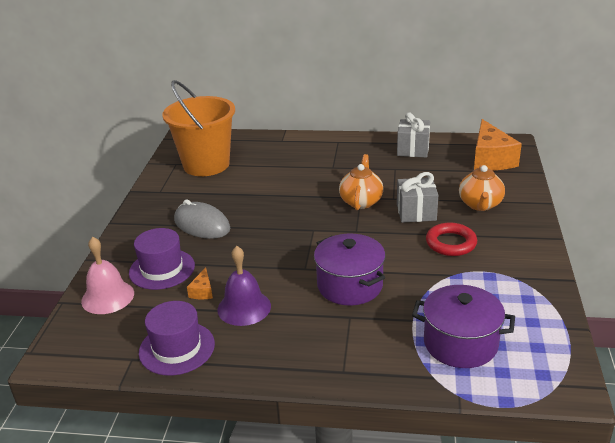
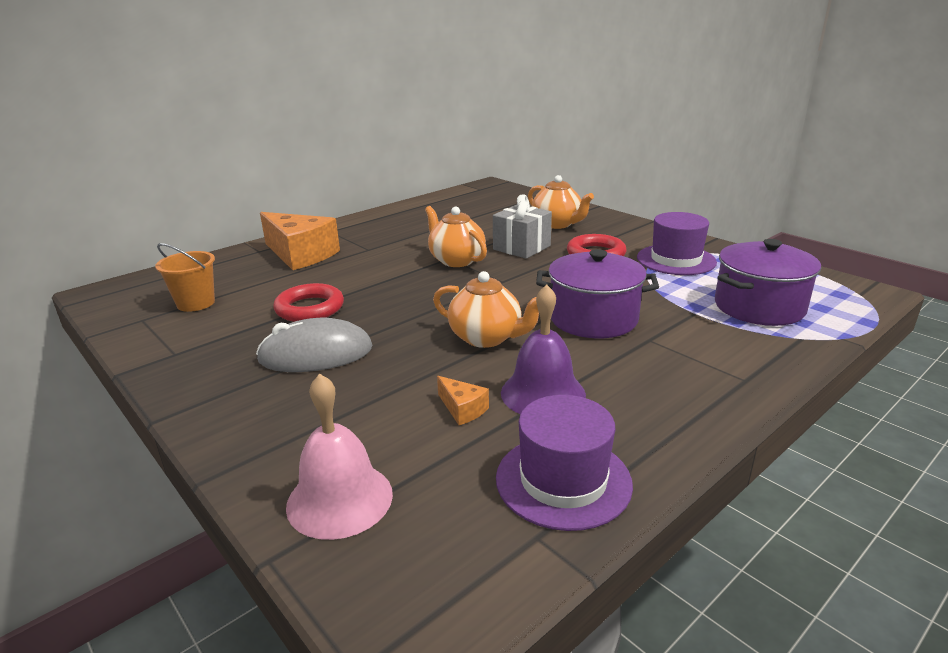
camera: 50 degrees left, 5 degrees down
(162, 269) = (357, 421): purple hat -> purple hat (676, 260)
(206, 164) = (196, 303): orange bucket -> orange bucket, size x0.48
(241, 195) = (310, 308): none -> red ring
(279, 262) = (487, 338): none -> orange teapot
(413, 149) = (419, 212): grey gift -> none
(491, 159) = (498, 197): orange cheese -> orange cheese (300, 254)

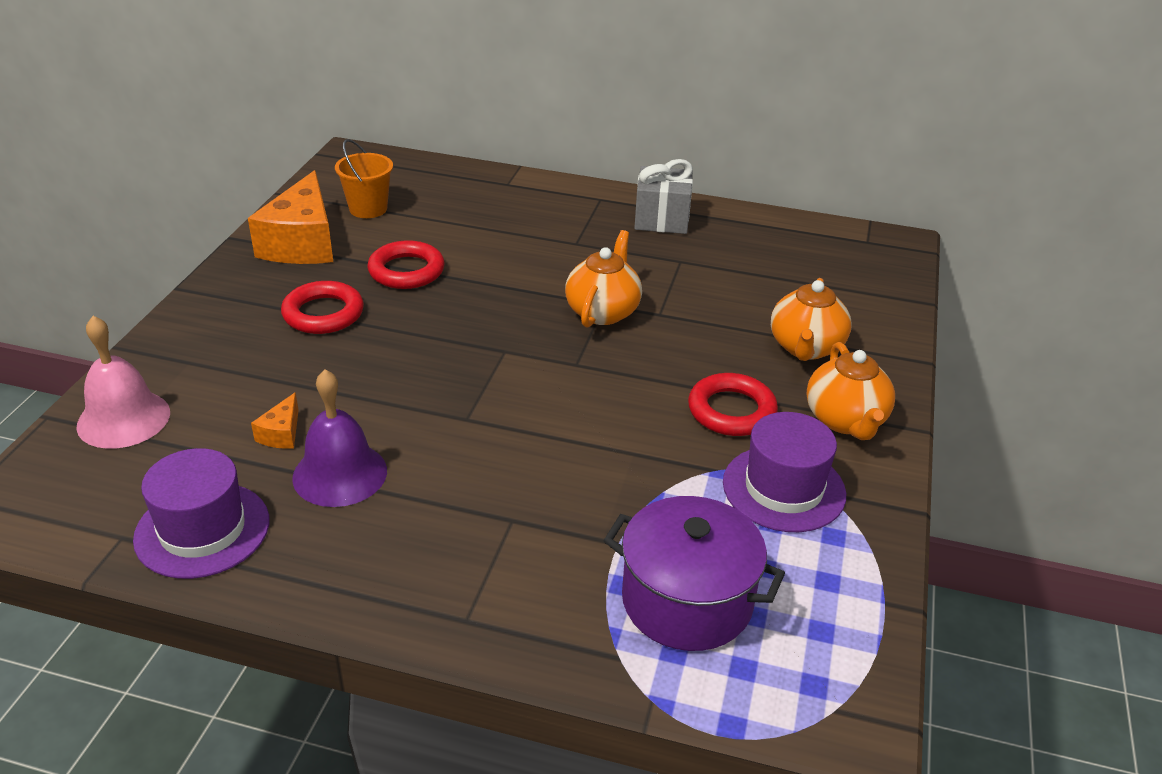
camera: 55 degrees right, 10 degrees up
(300, 254) = (521, 210): orange cheese -> orange cheese (302, 243)
(316, 354) = (323, 313): grey mouse -> red ring
(487, 338) = (427, 400): orange teapot -> orange teapot (845, 420)
(521, 248) = (690, 345): grey gift -> grey gift (662, 219)
(593, 319) = (532, 462): purple pot -> none

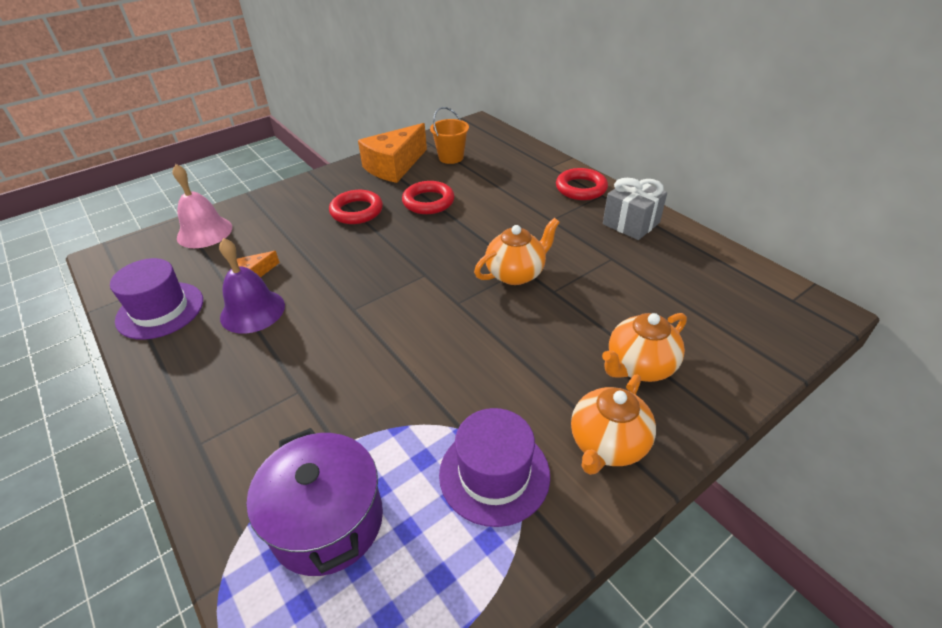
camera: 40 degrees right, 5 degrees up
(731, 411) = (524, 389): red ring -> red ring (581, 188)

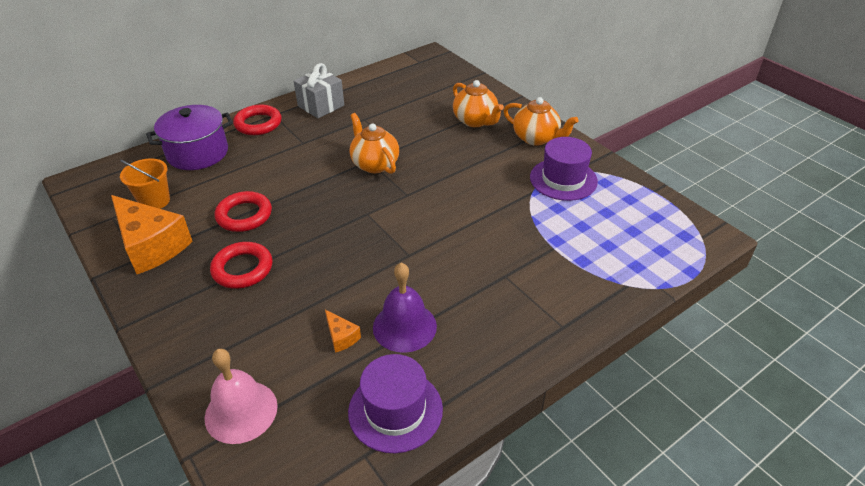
camera: 90 degrees left, 0 degrees up
(327, 521) = (609, 246): purple pot -> purple pot (197, 153)

